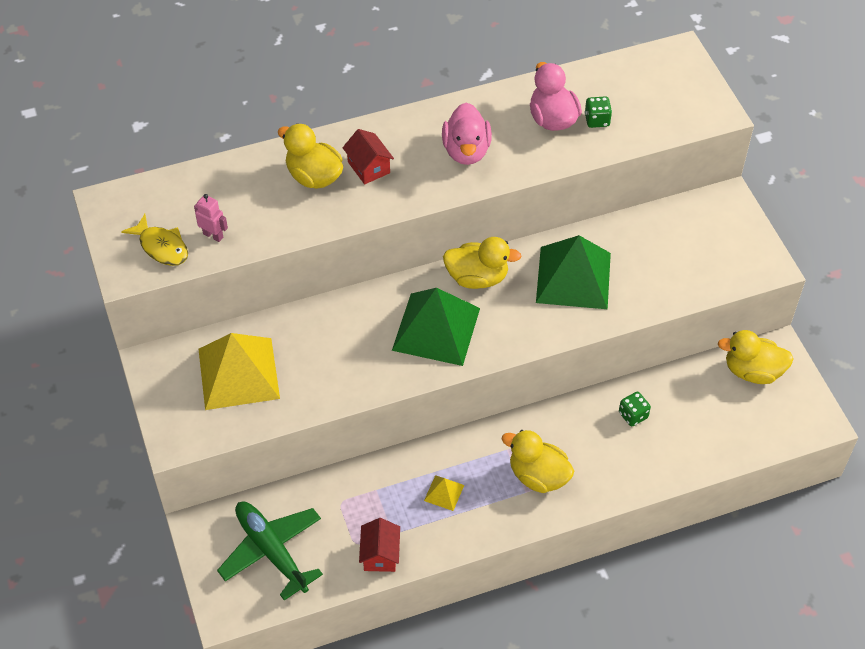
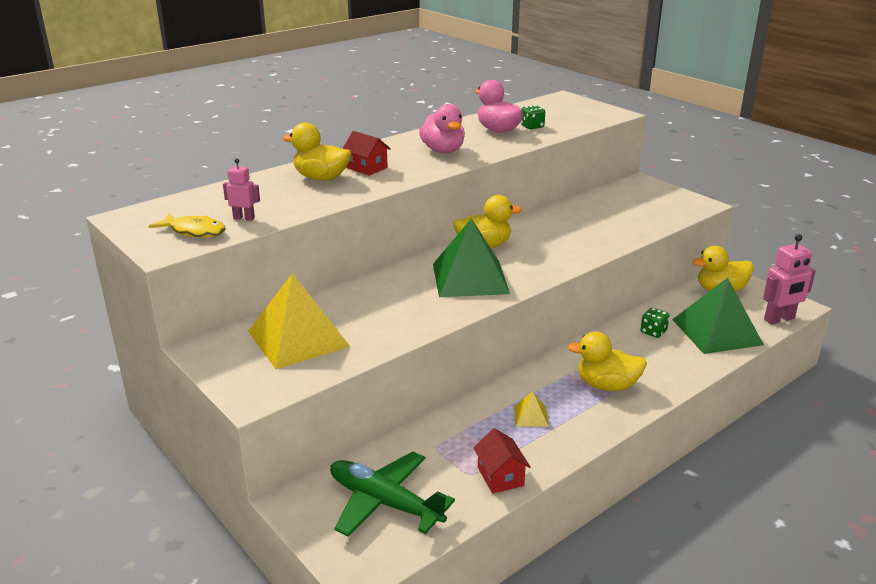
camera: 20 degrees left, 25 degrees down
(573, 277) = (561, 233): green pyramid -> green pyramid (717, 332)
(784, 437) = (779, 319): none -> pink robot

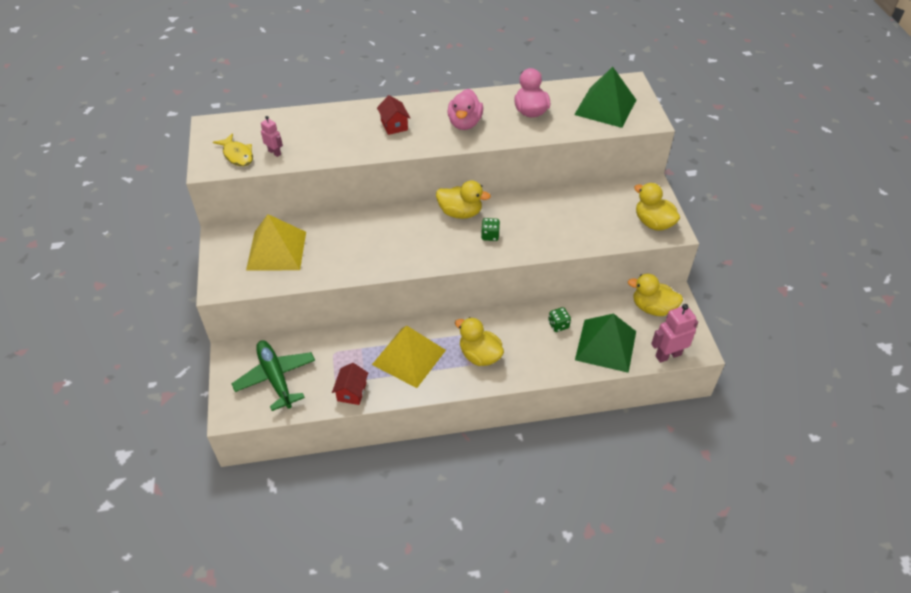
camera: 30 degrees right, 20 degrees up
(321, 178) = (355, 126): yellow duck -> yellow duck (653, 223)
(470, 278) = (422, 241): green pyramid -> green pyramid (605, 107)
(531, 416) = (409, 357): yellow pyramid -> yellow pyramid, size x2.33
(532, 126) = (561, 115): green dice -> green dice (490, 235)
(779, 319) = (668, 355): pink robot -> pink robot turned 150 degrees clockwise

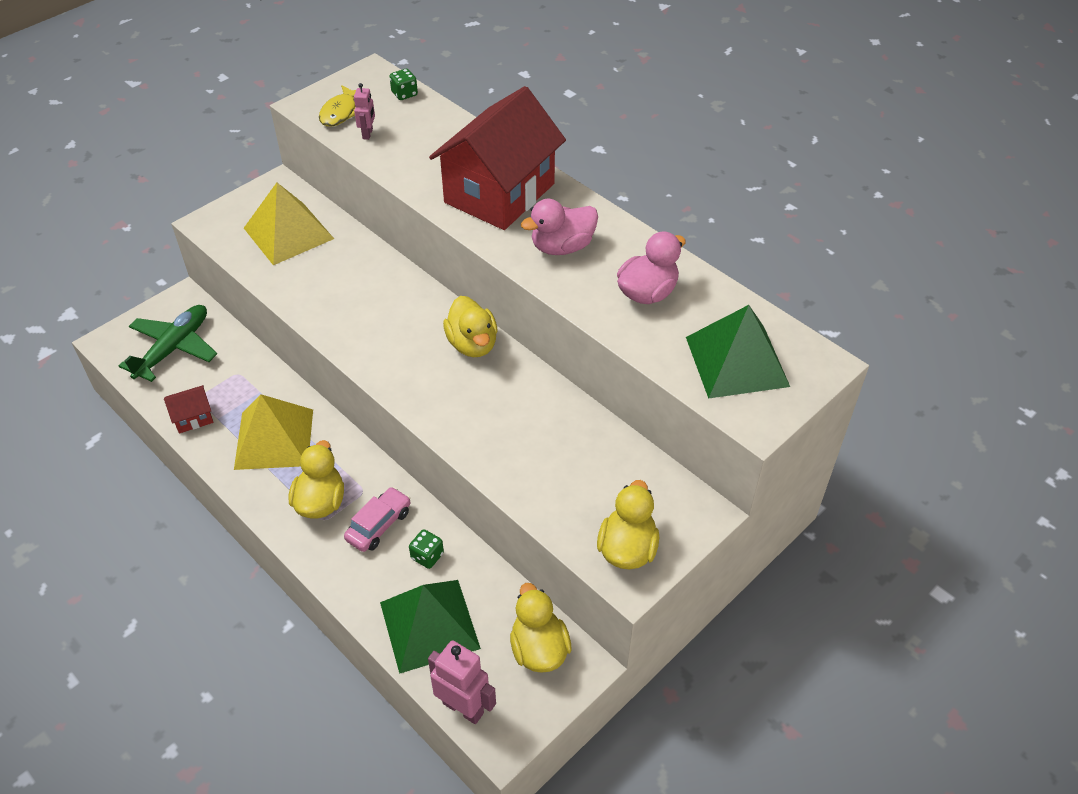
camera: 55 degrees right, 0 degrees up
(394, 125) = (499, 193): red house -> red house, size x2.50
(490, 235) = (455, 390): green dice -> green dice (404, 94)
(519, 336) = (379, 525): none -> pink car

